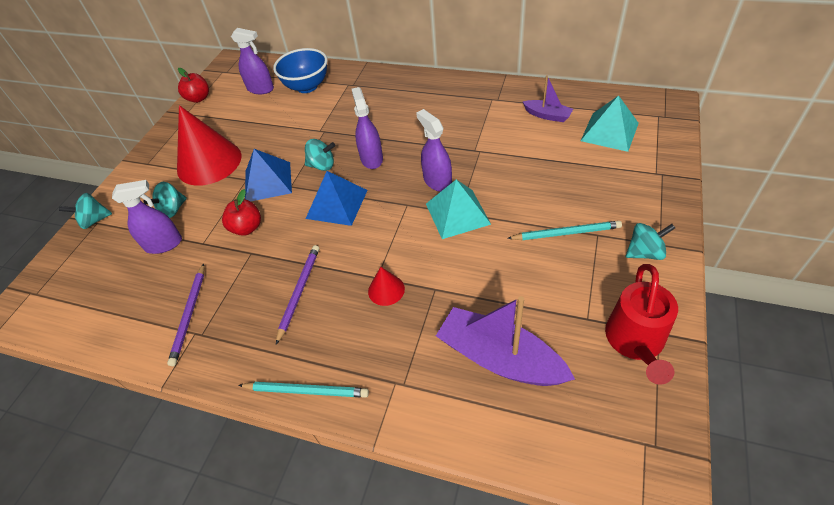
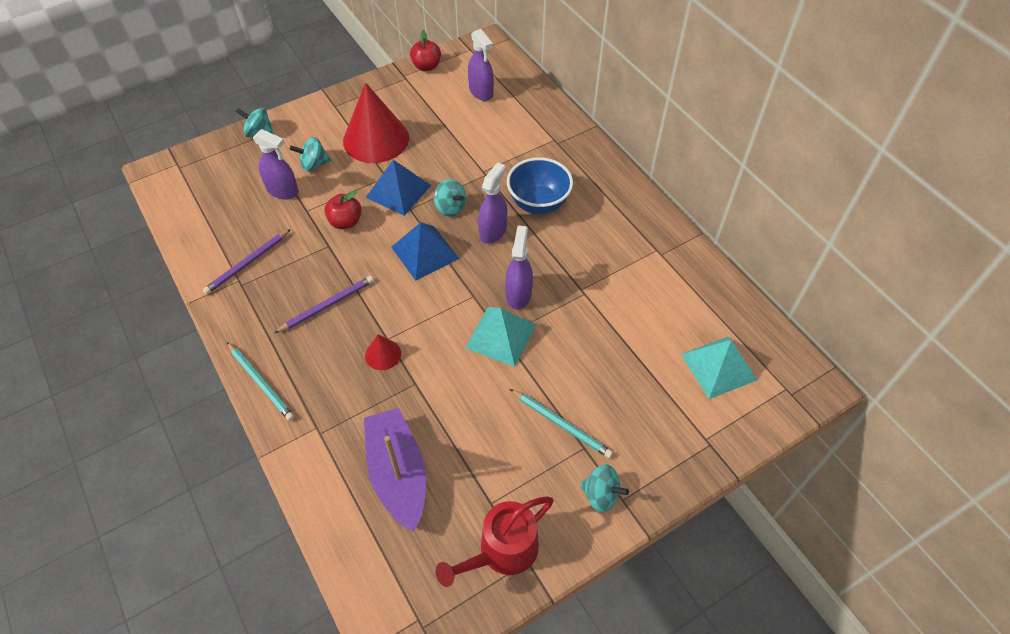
camera: 35 degrees right, 5 degrees up
(307, 86) = (519, 117): blue bowl -> blue bowl (538, 203)
(547, 115) = (684, 306): purple boat -> none

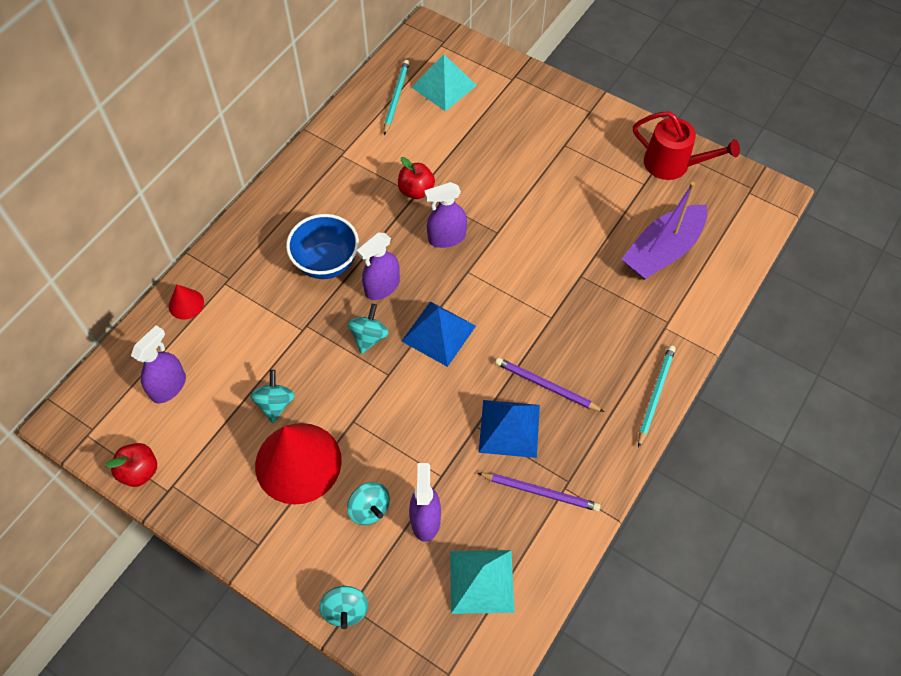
camera: 115 degrees left, 5 degrees up
(345, 222) = (437, 427): red apple -> red apple (416, 191)
(383, 354) = (569, 313): red cone -> red cone (186, 304)
(398, 191) = (369, 397): blue pyramid -> blue pyramid (509, 428)
(493, 231) = (382, 287): purple spray bottle -> purple spray bottle turned 45 degrees counterclockwise
(500, 336) = (498, 234): turquoise pyramid -> turquoise pyramid (481, 581)
(561, 424) = (554, 164): turquoise pencil -> turquoise pencil (396, 98)
(601, 495) = (594, 124): turquoise spinning top -> turquoise spinning top (275, 404)

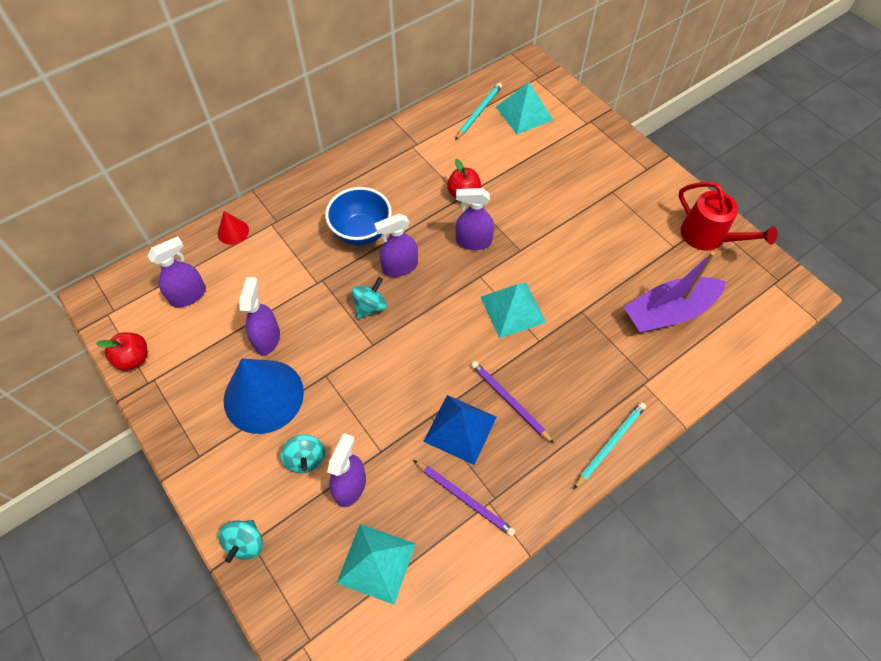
camera: 20 degrees right, 0 degrees up
(275, 404) = (267, 338): turquoise spinning top -> purple spray bottle
(298, 462) = (263, 396): red cone -> blue cone
(439, 333) = (432, 322): blue pyramid -> none
(513, 295) = (513, 309): none -> turquoise pyramid

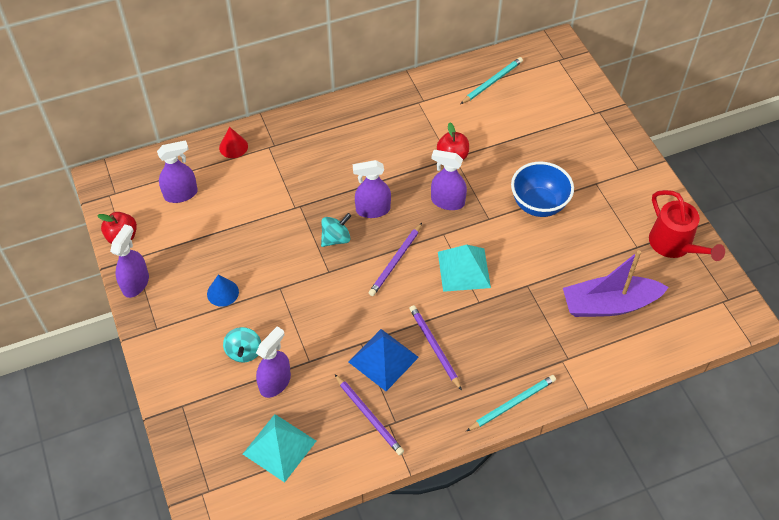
camera: 15 degrees right, 5 degrees down
(246, 543) = (177, 405): turquoise spinning top -> none
(263, 396) = (222, 292): blue cone -> blue cone, size x0.45
(267, 338) = (238, 246): purple spray bottle -> purple spray bottle (135, 283)
(361, 232) = (347, 171): blue bowl -> blue bowl (538, 204)
(440, 317) = (395, 261): none -> purple pencil
(524, 113) = (536, 91): turquoise pyramid -> none

